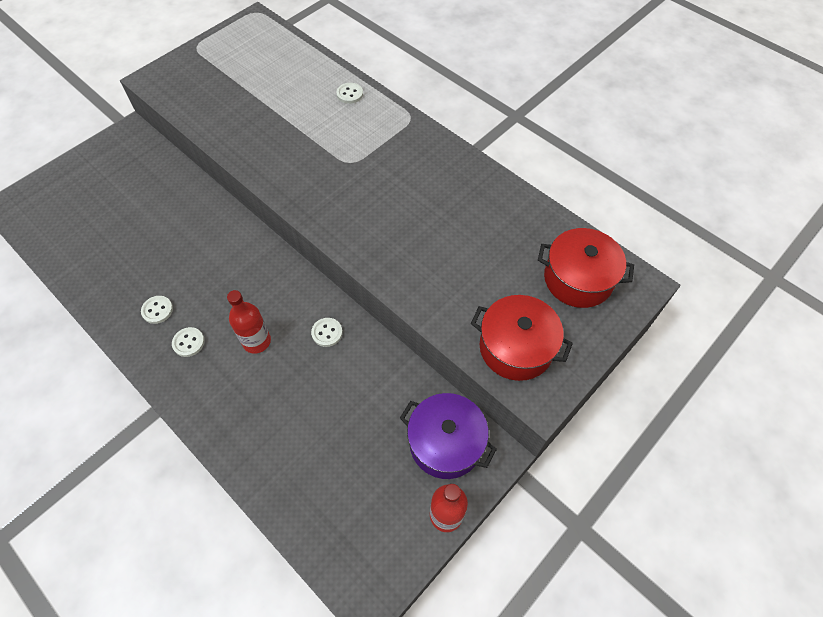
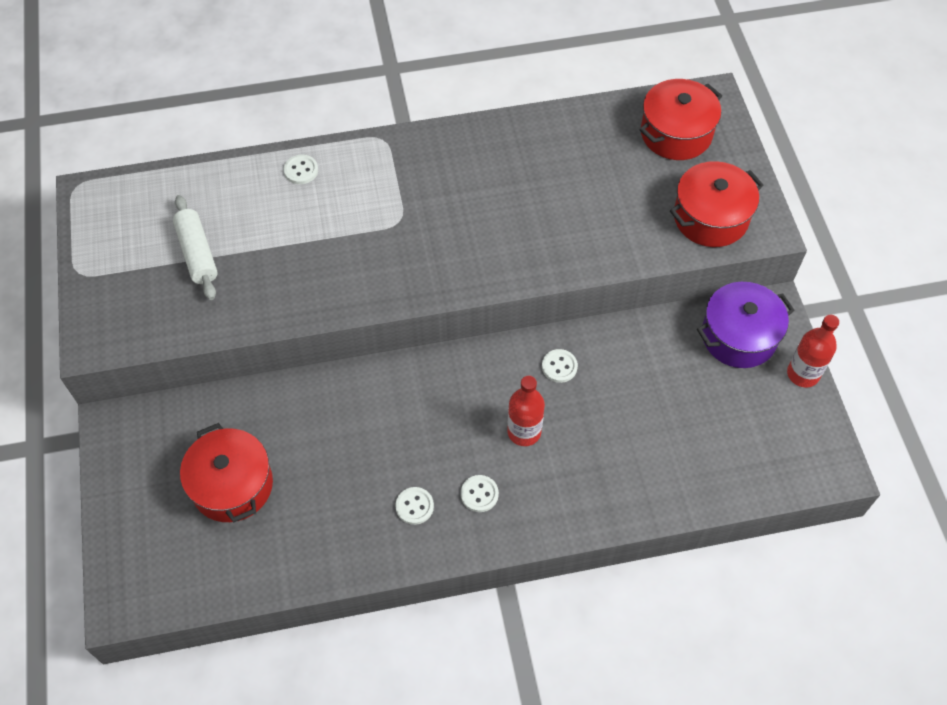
camera: 55 degrees left, 0 degrees up
(120, 208) = (232, 485): none -> red pot
(247, 85) = (197, 253): none -> white rolling pin

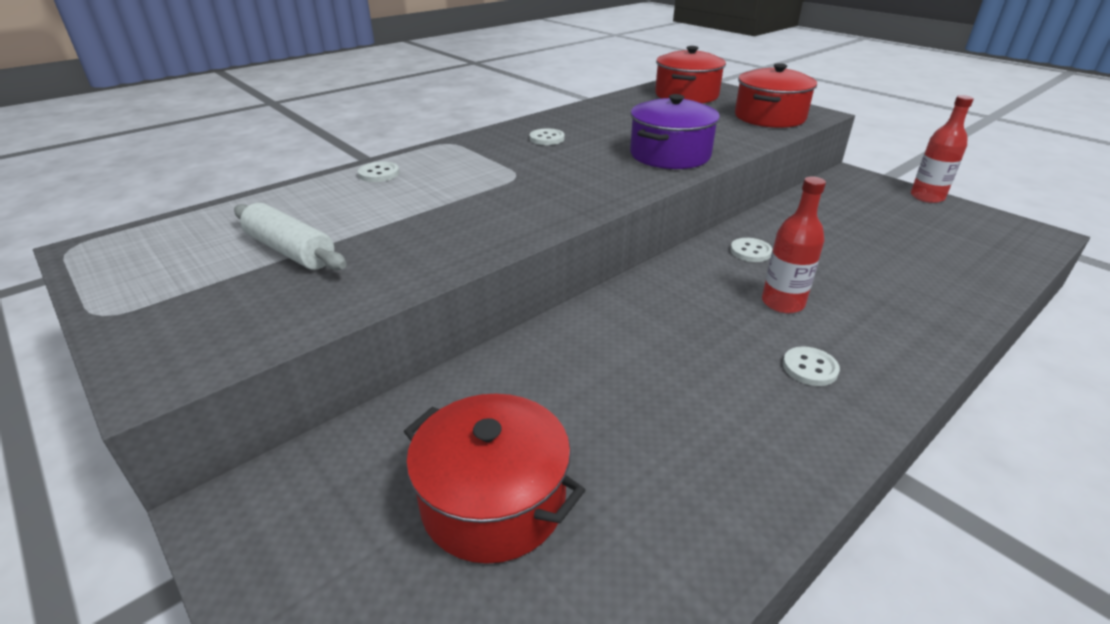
camera: 30 degrees left, 25 degrees down
(414, 506) = (758, 411): white button -> white button (547, 138)
(739, 336) = (854, 194): purple pot -> purple pot (670, 155)

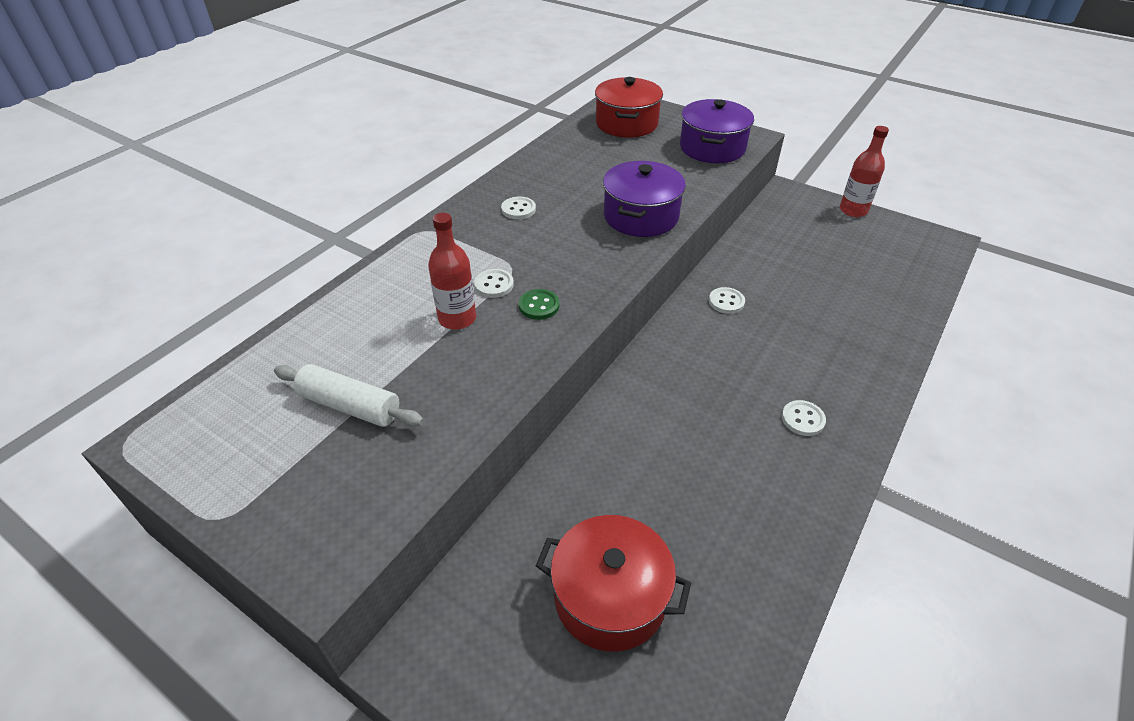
camera: 15 degrees left, 10 degrees up
(379, 174) = (378, 287): white button -> white button (494, 285)
(527, 204) = (539, 306): none -> green button
(769, 117) = (712, 148): red pot -> purple pot
(782, 303) = (766, 355): red bottle -> red bottle (457, 318)

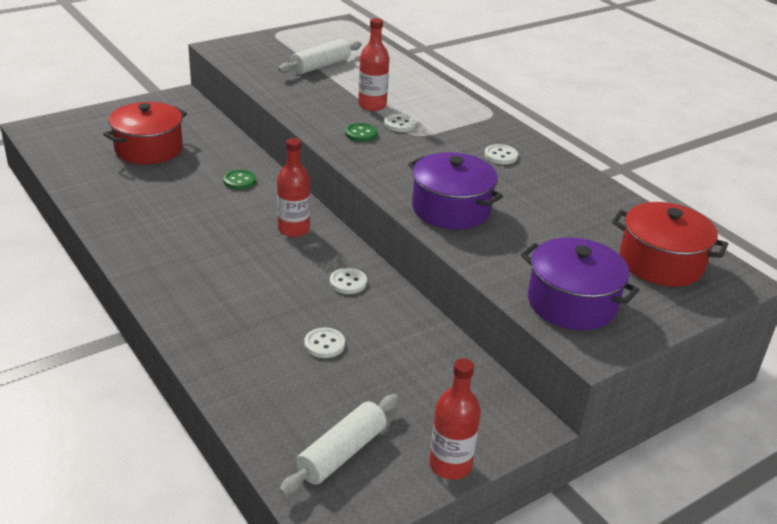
camera: 110 degrees right, 10 degrees down
(620, 448) = (239, 181): none -> green button
(679, 364) = (293, 229): none -> red bottle
(803, 419) = (186, 262): white button -> white button (324, 344)
(897, 251) = (341, 453): none -> white rolling pin

